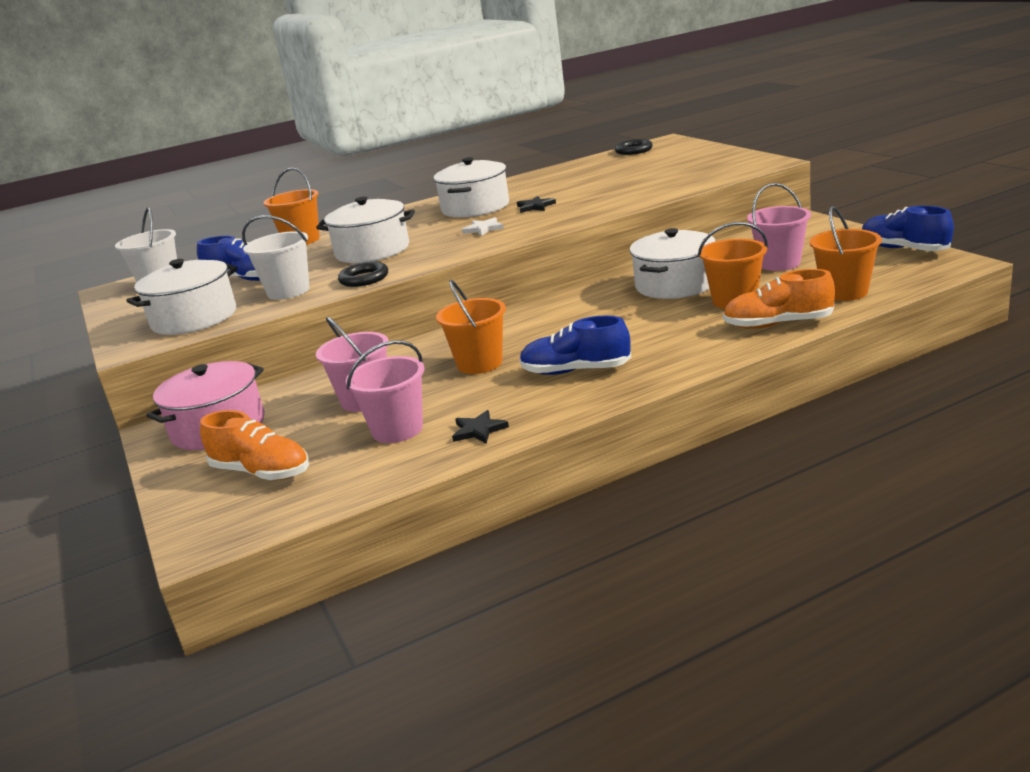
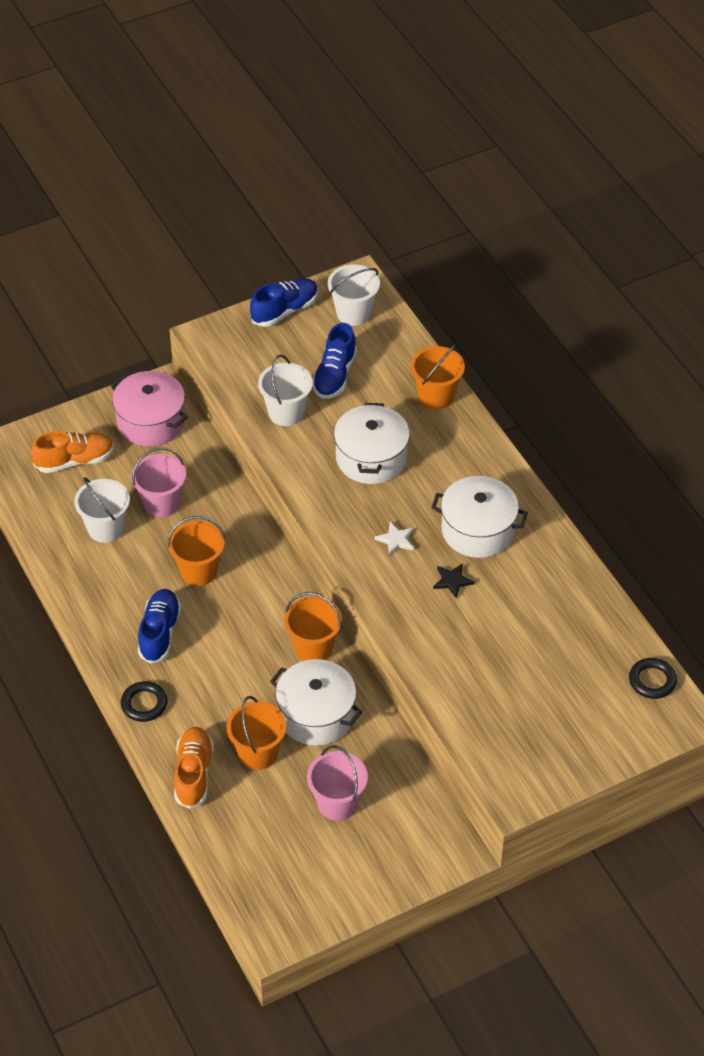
camera: 85 degrees right, 25 degrees up
(194, 318) = (251, 361): white pot -> none
(261, 472) = (74, 461): orange shoe -> orange shoe turned 135 degrees counterclockwise
(364, 279) = (293, 461): black ring -> black ring (144, 704)
(397, 430) = (105, 528): pink bucket -> white bucket
(478, 430) = (87, 575): black star -> none
(844, 292) = (243, 835): orange bucket -> orange bucket (313, 647)
(904, 249) = (332, 909): blue shoe -> blue shoe (285, 310)

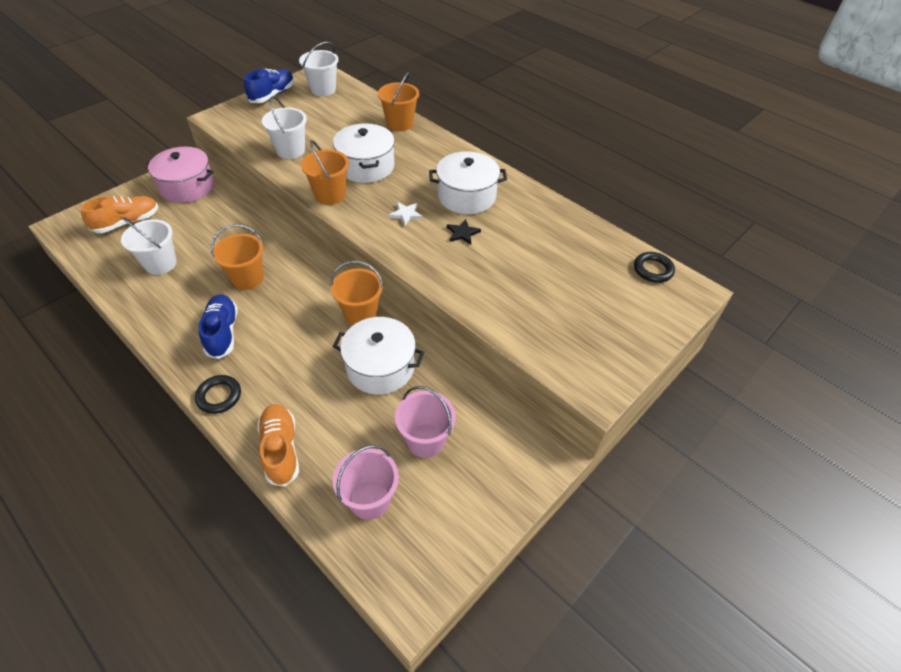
camera: 20 degrees left, 0 degrees up
(161, 503) = (206, 237): pink bucket -> pink bucket (370, 500)
(258, 753) = (338, 414): orange bucket -> orange bucket (330, 195)
(334, 375) = (321, 124): blue shoe -> none

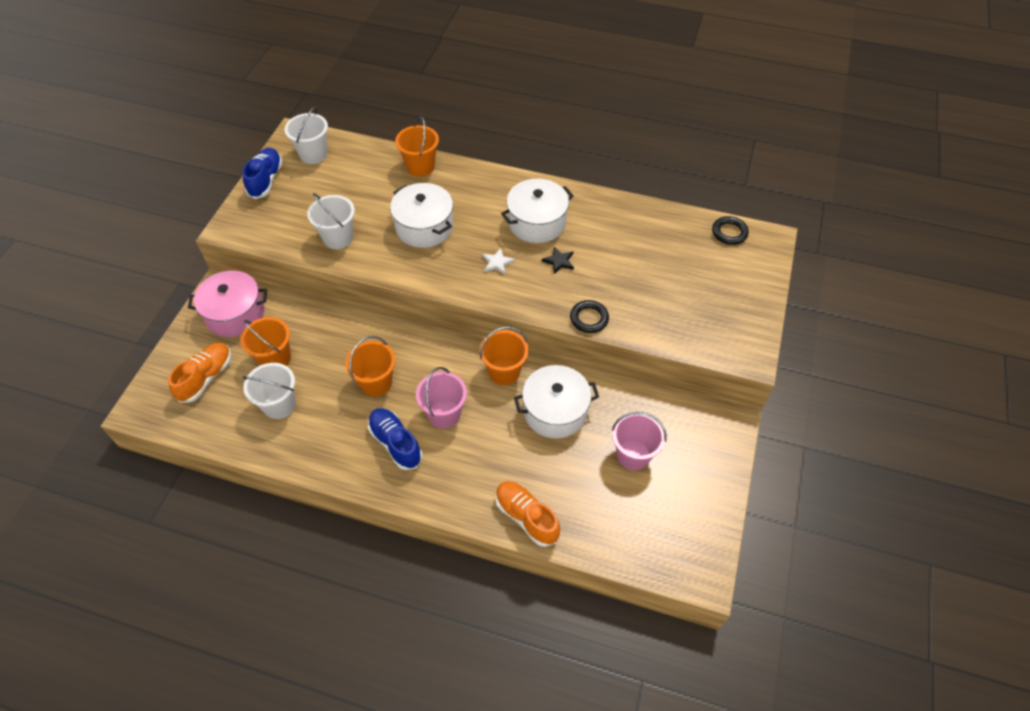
camera: 25 degrees left, 5 degrees up
(219, 396) = (439, 499): black ring -> black ring (589, 318)
(330, 195) = (414, 270): orange bucket -> orange bucket (275, 358)
(370, 500) = (624, 520): pink bucket -> pink bucket (444, 414)

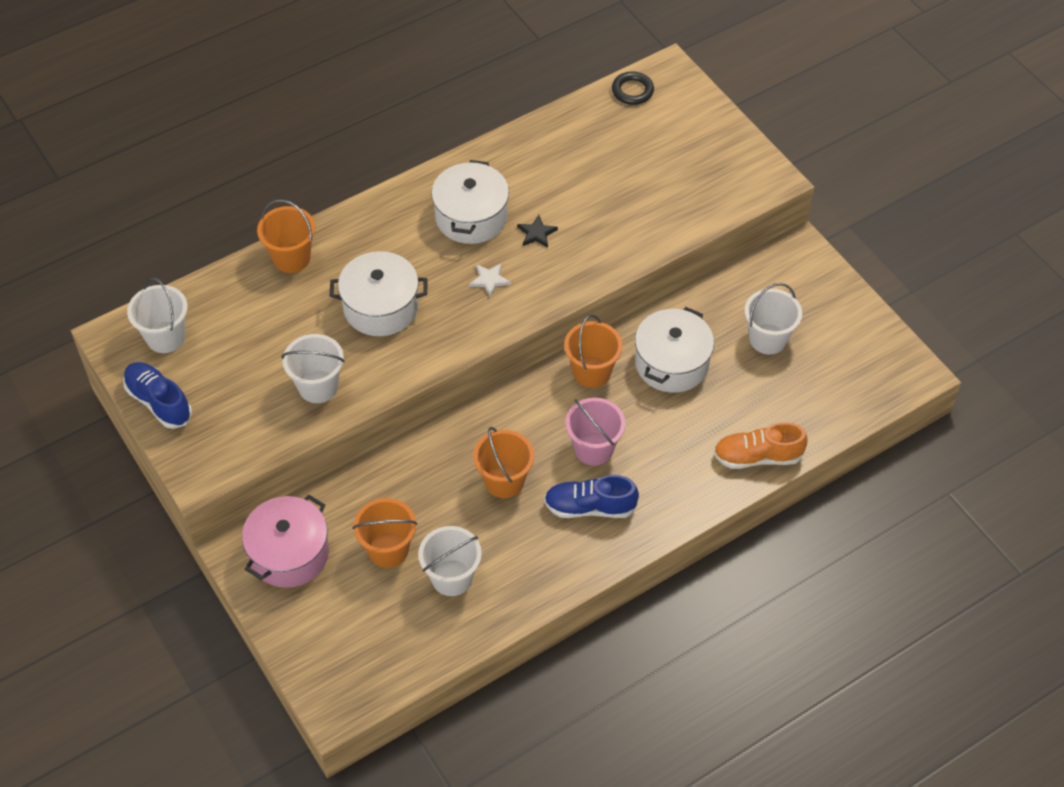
camera: 50 degrees left, 0 degrees up
(206, 377) = (352, 624): orange shoe -> none
(589, 318) = (625, 258): black ring -> none
(633, 455) = (767, 339): pink bucket -> white bucket

